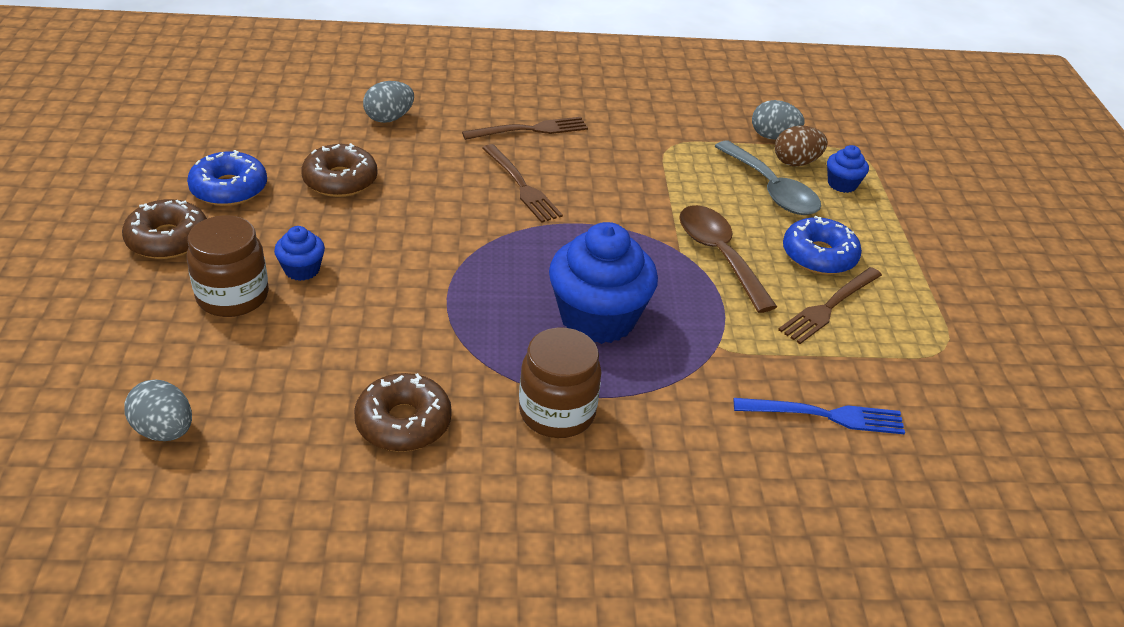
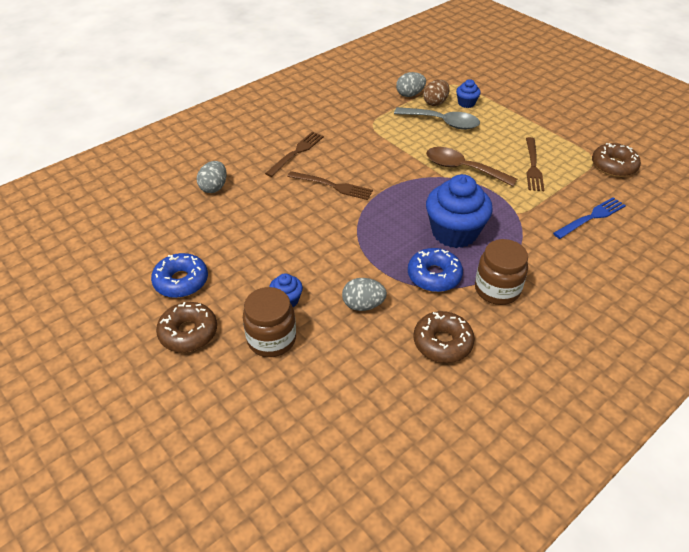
camera: 35 degrees left, 5 degrees up
(164, 430) = (340, 434): grey egg -> grey egg (363, 305)
(340, 180) = (237, 238): brown donut -> brown donut (613, 166)
(819, 256) = (500, 144): blue donut -> blue donut (434, 276)

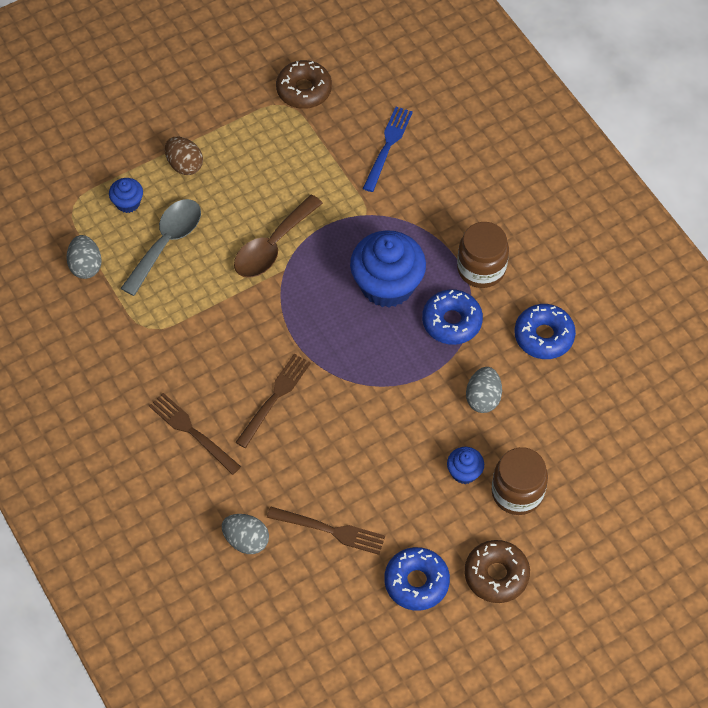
camera: 80 degrees left, 15 degrees up
(435, 102) = (116, 239): brown egg -> brown egg (184, 165)
(442, 342) = (543, 336): brown donut -> blue donut
(533, 167) = (286, 171): brown fork -> brown fork (331, 530)
(591, 217) = (388, 145): blue fork -> blue fork turned 45 degrees clockwise

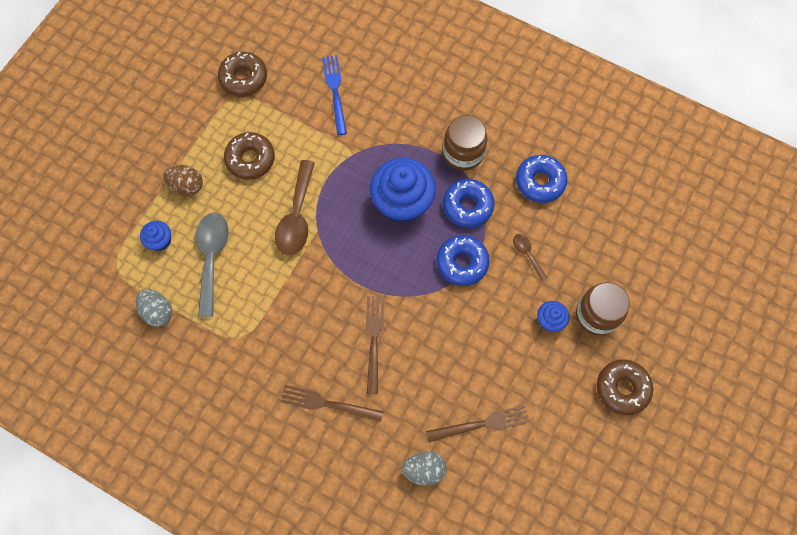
camera: 30 degrees left, 10 degrees up
(262, 170) = (250, 159): none -> brown donut
(416, 582) = (570, 428): blue donut -> blue donut (462, 263)
(483, 398) = (527, 254): grey egg -> brown spoon

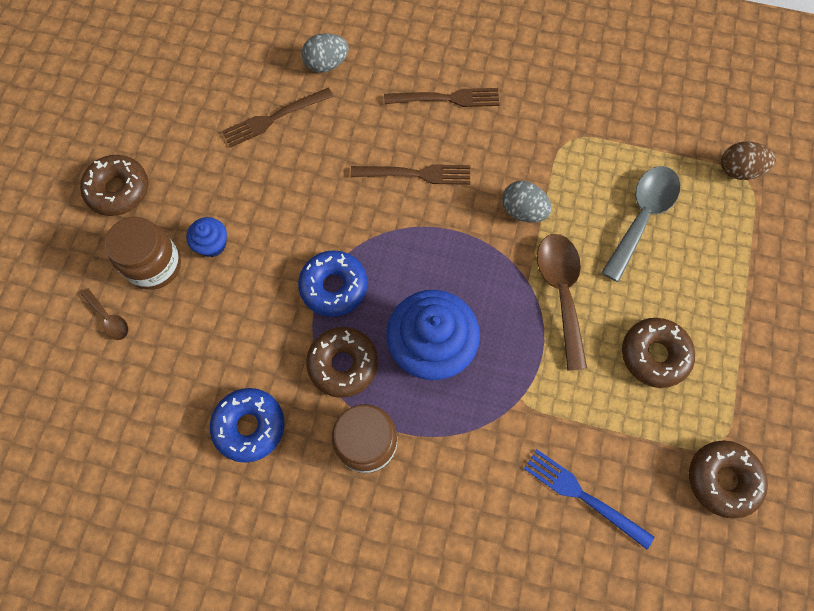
camera: 165 degrees right, 0 degrees up
(158, 312) = (672, 143): grey egg -> grey egg (523, 211)
(160, 241) = (713, 220): blue cupcake -> none
(187, 186) = (717, 296): brown egg -> brown egg (738, 170)
(212, 257) = (642, 216): grey spoon -> grey spoon turned 135 degrees counterclockwise
(335, 90) = (582, 495): blue fork -> blue fork turned 150 degrees clockwise
(374, 339) = (417, 174): brown fork -> brown fork turned 75 degrees counterclockwise
(467, 206) = (343, 364): blue donut -> brown donut
(527, 254) = (252, 319): brown spoon -> brown spoon (109, 319)

